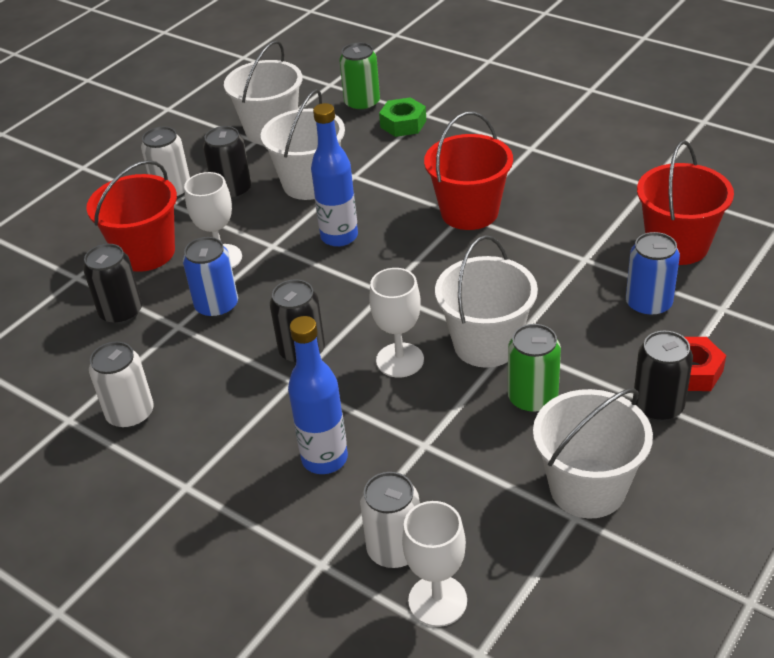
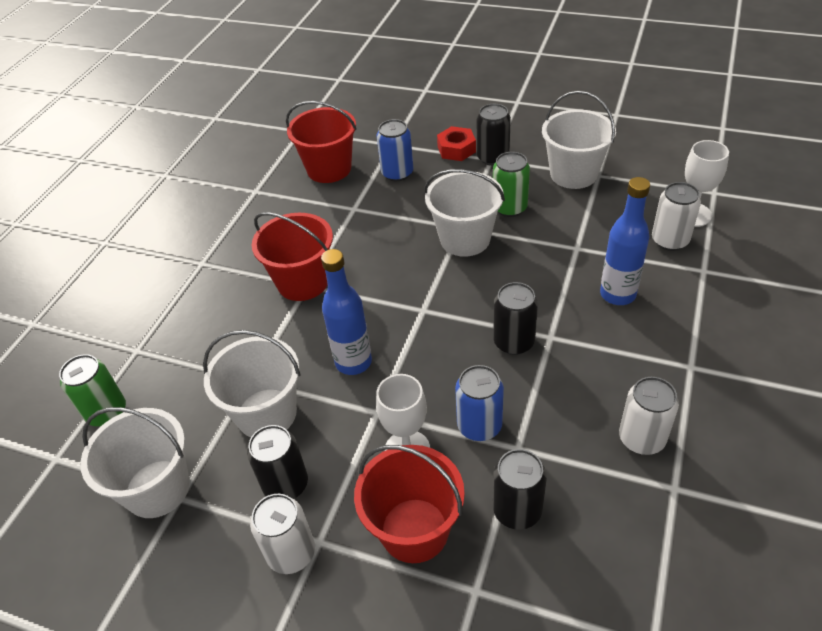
camera: 105 degrees left, 5 degrees up
(400, 360) = (500, 280): white goblet -> none
(403, 124) = (153, 364): green nut -> none

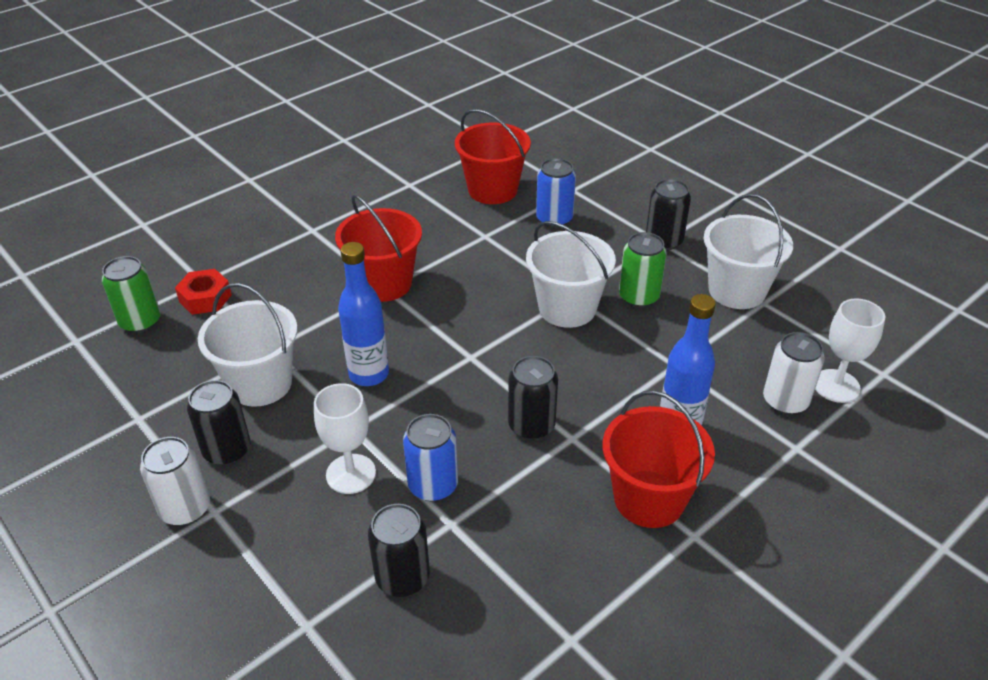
camera: 25 degrees right, 5 degrees down
(157, 488) = (128, 402): white bucket -> none
(414, 530) = (299, 545): red bucket -> red bucket (649, 499)
(456, 149) = (633, 218): red nut -> red nut (205, 298)
(641, 438) = (579, 577): white can -> none

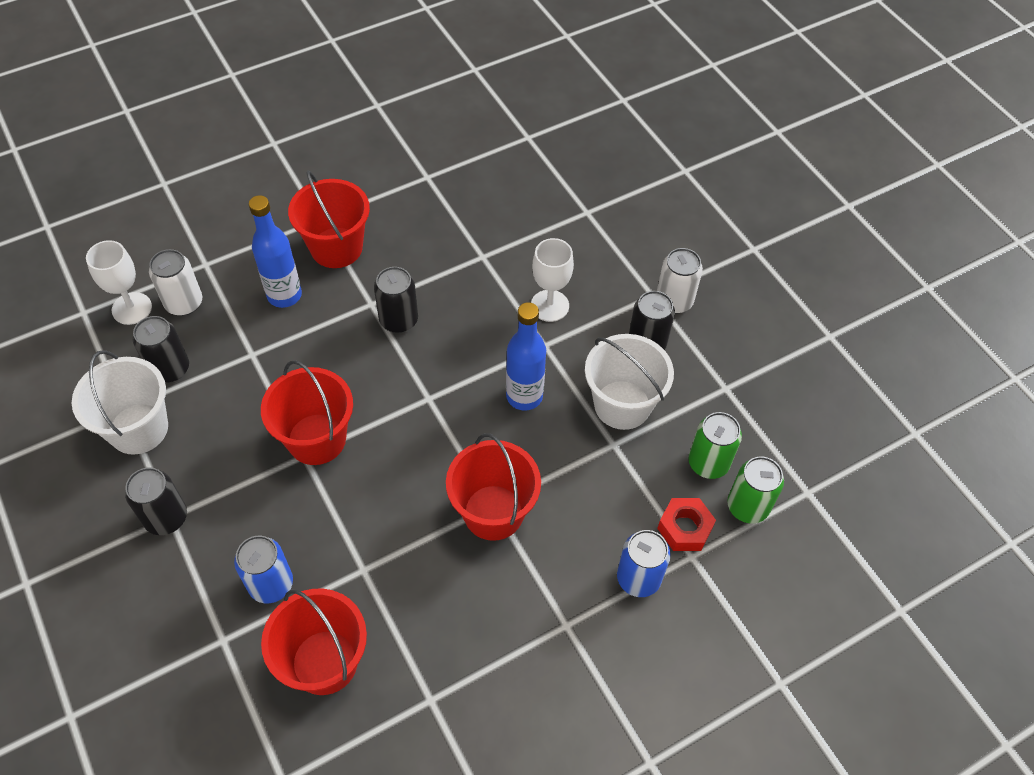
camera: 170 degrees left, 15 degrees up
(402, 577) = (522, 228): black can -> black can (170, 369)
(433, 485) = (489, 285): blue can -> blue can (638, 578)
(567, 308) = (316, 439): white bucket -> red bucket
(638, 297) = (239, 440): green can -> green can (708, 463)

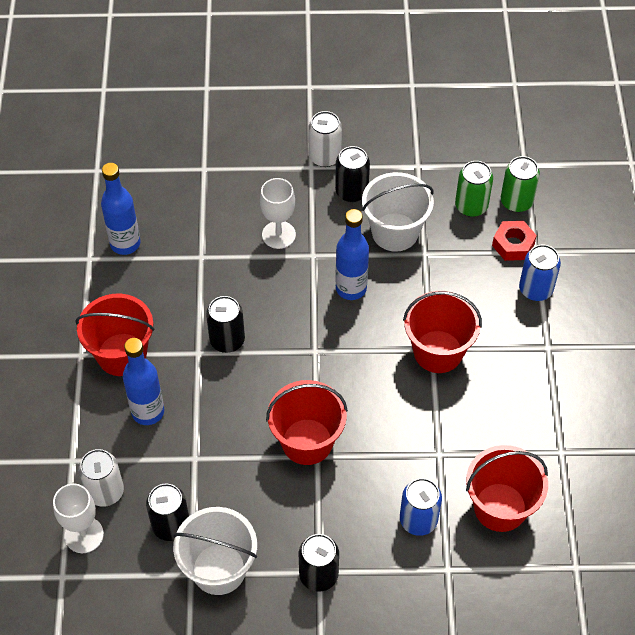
camera: 60 degrees left, 0 degrees up
(460, 194) = (125, 243): none -> blue bottle

